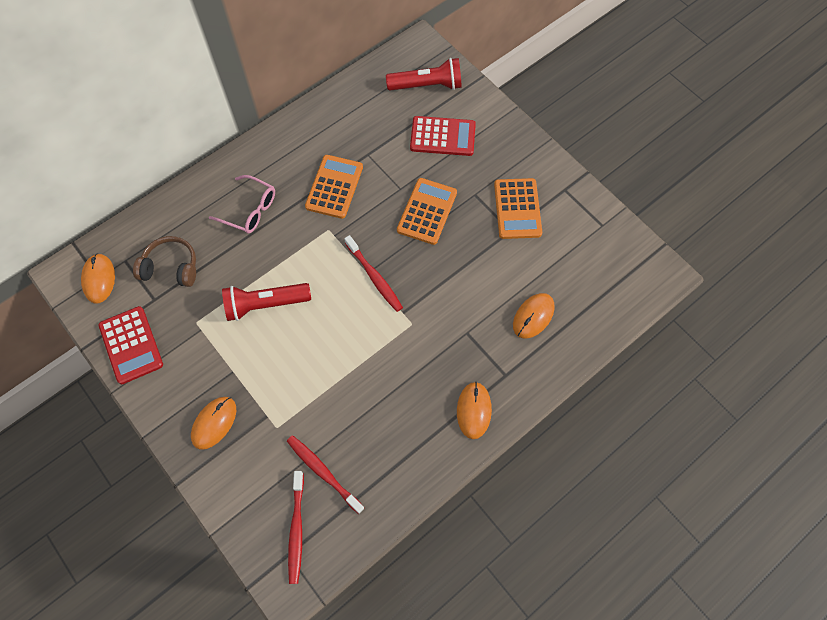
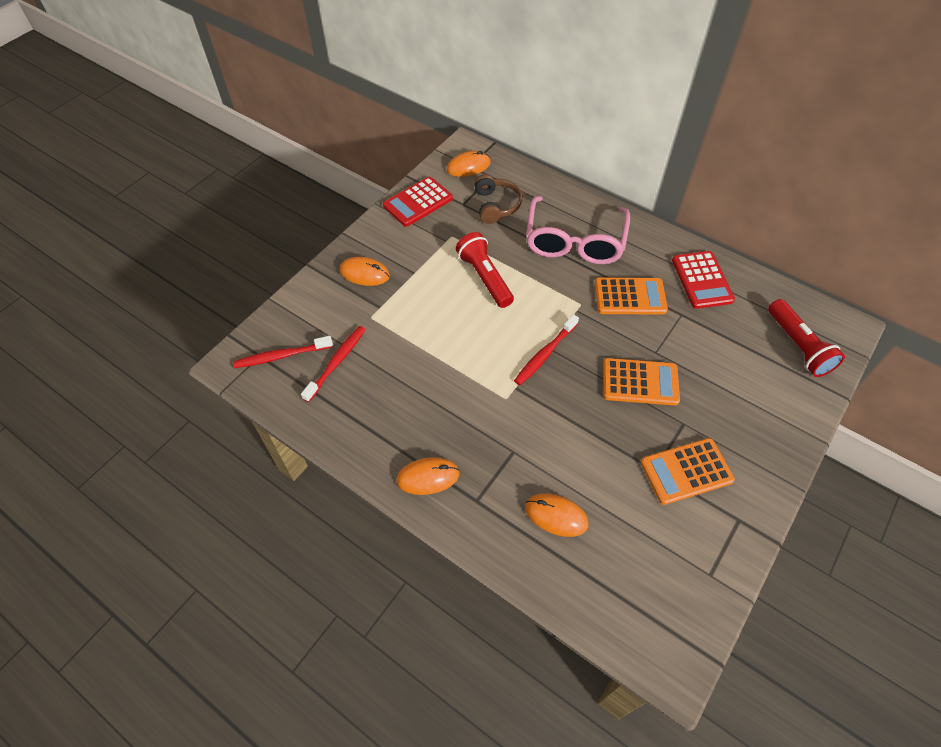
camera: 75 degrees right, 10 degrees down
(249, 210) = (574, 240): pink glasses -> pink glasses, size x1.74
(442, 136) = (740, 376): red calculator -> red calculator (702, 280)

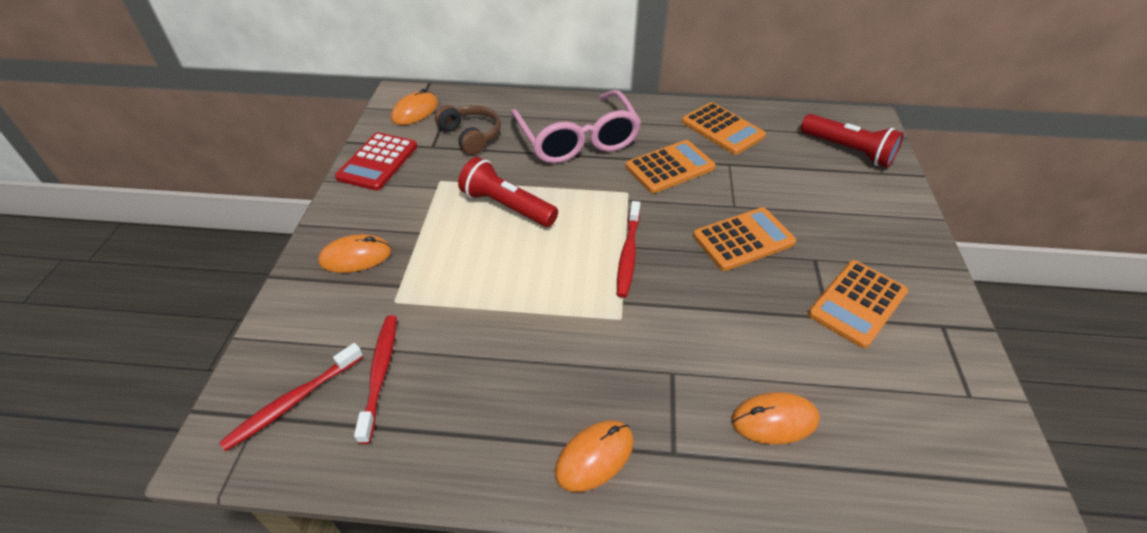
camera: 30 degrees left, 10 degrees down
(702, 280) = (722, 129): red calculator -> orange calculator

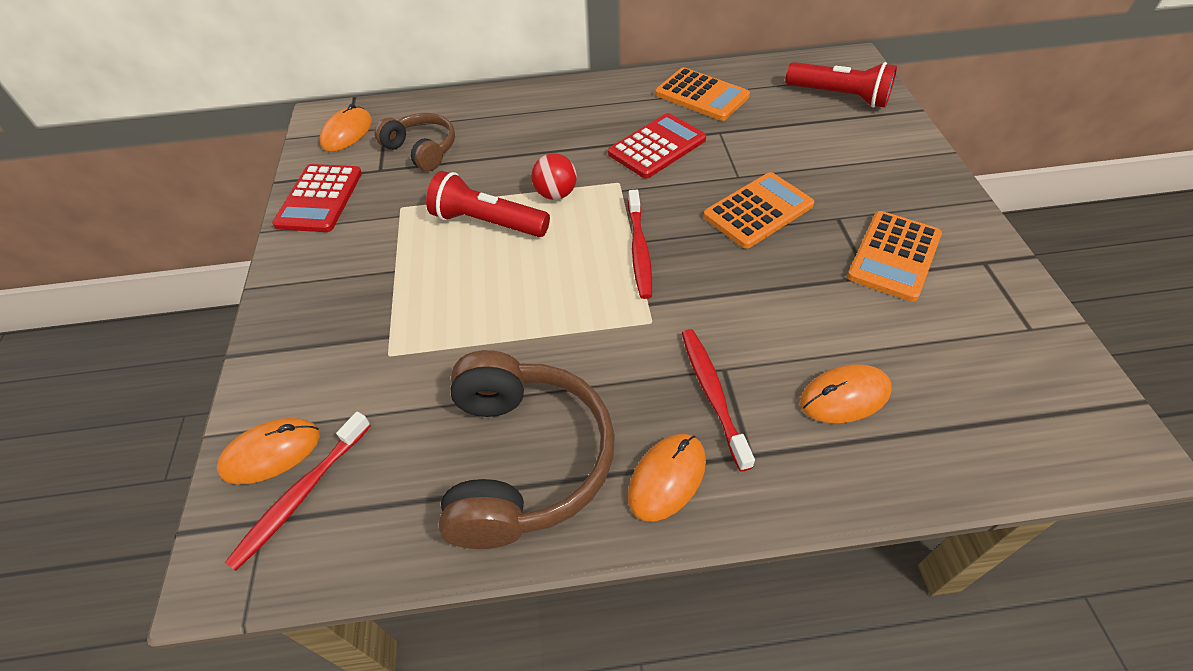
camera: 10 degrees left, 5 degrees up
(355, 256) = (326, 313): orange mouse -> orange mouse (271, 452)
(380, 374) = (396, 440): red toothbrush -> red toothbrush (712, 394)
(478, 413) = (524, 460): none -> brown headphones
(571, 193) = (556, 194): none -> red ball
(577, 139) = (545, 133): pink glasses -> none
(670, 167) = (657, 147): orange calculator -> red calculator

